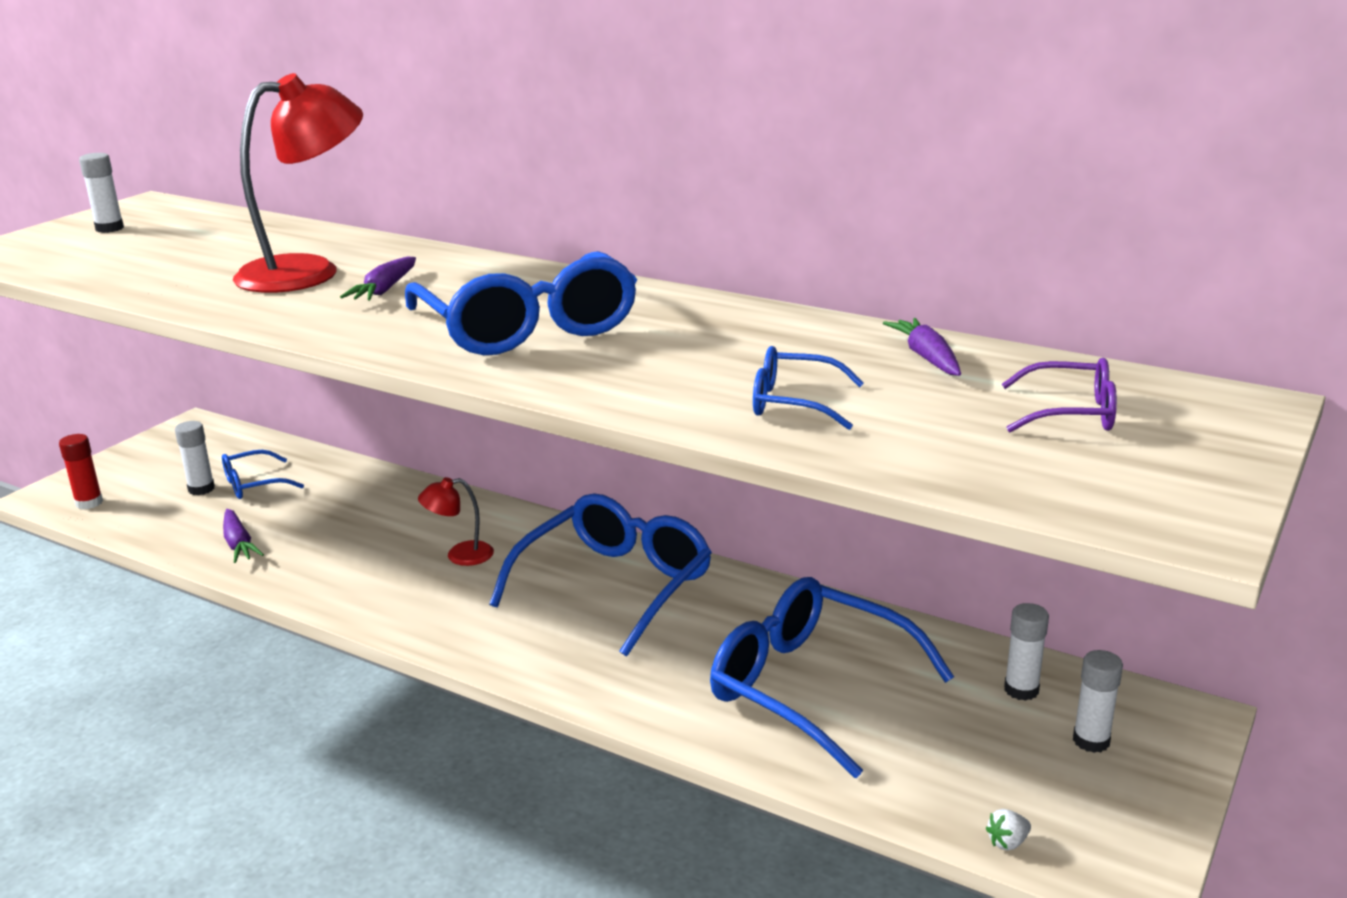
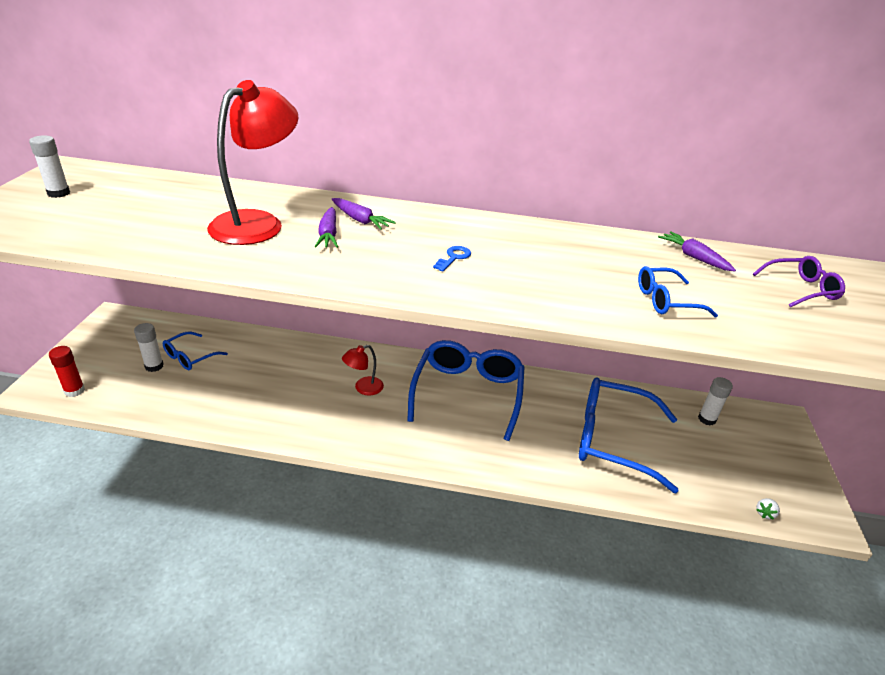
camera: 25 degrees left, 10 degrees up
(239, 544) = (211, 405): purple carrot -> purple carrot (360, 220)
(527, 327) = (454, 257): blue glasses -> blue key
(1091, 741) = (756, 442): white glue stick -> none

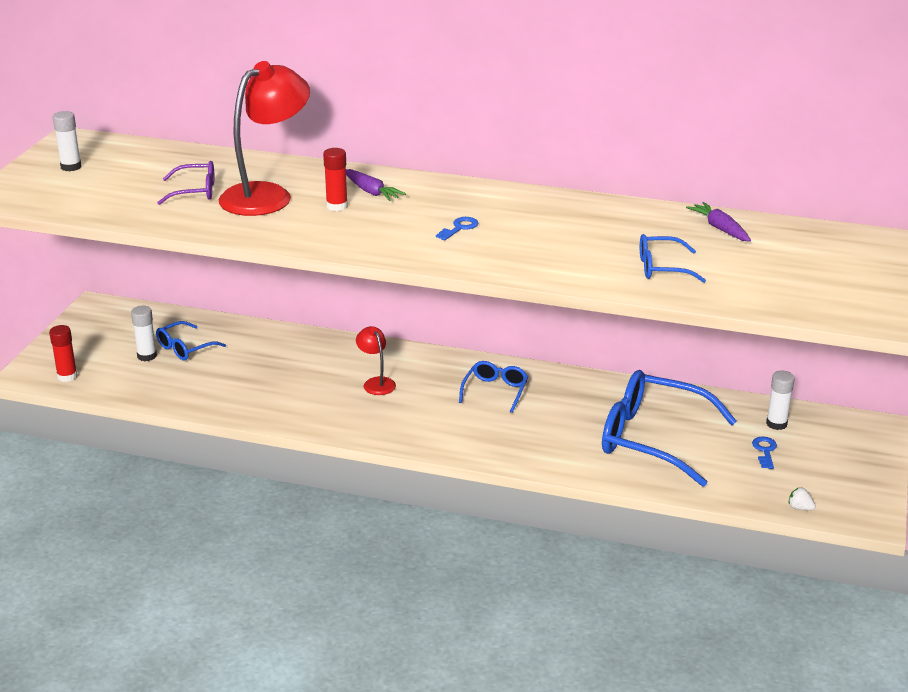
camera: 10 degrees right, 5 degrees down
(328, 234) = (337, 206): purple carrot -> red glue stick
(363, 388) = (376, 383): red lamp -> red lamp turned 90 degrees clockwise
(467, 394) = (495, 391): blue glasses -> blue glasses, size x0.50
(709, 448) = (765, 451): none -> blue key
(764, 513) = (800, 508): white strawberry -> white strawberry turned 75 degrees clockwise
(800, 289) = (817, 259): purple glasses -> purple glasses (194, 191)

